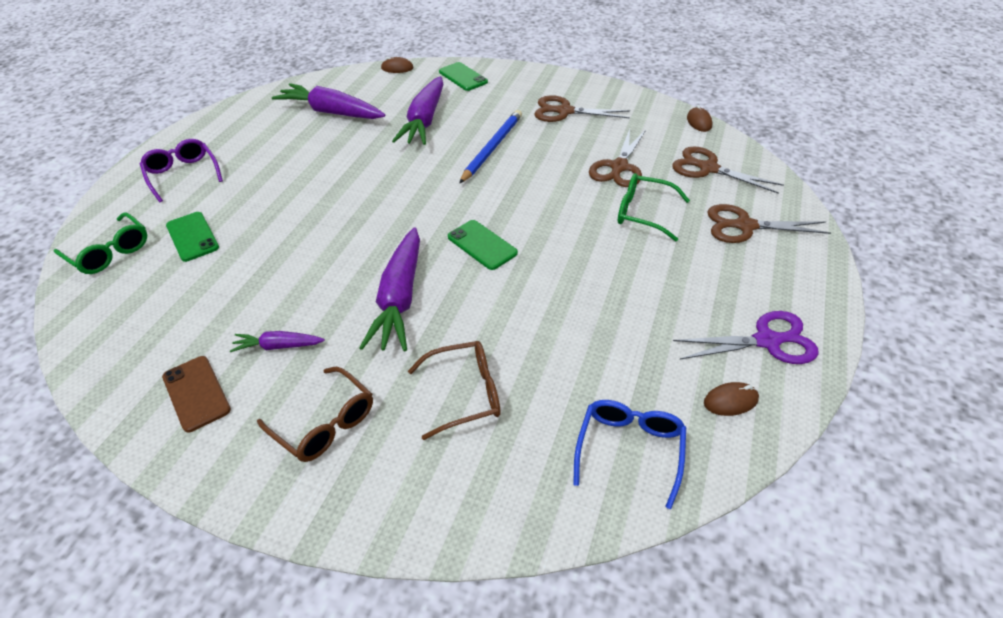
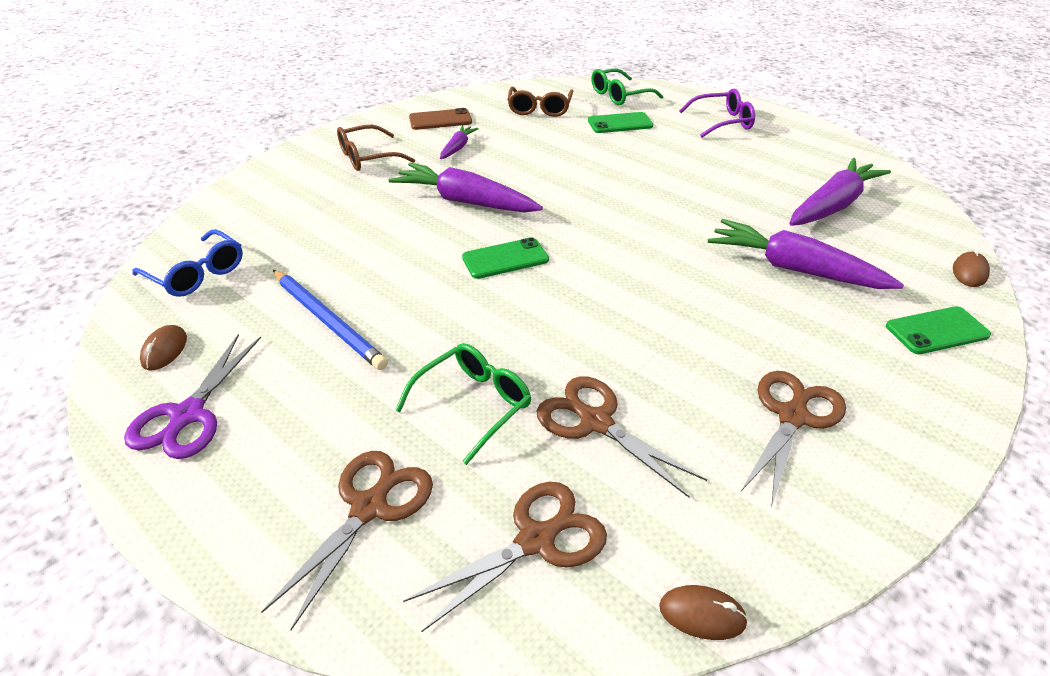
camera: 110 degrees right, 5 degrees down
(465, 394) = (333, 213): brown glasses -> brown glasses (539, 109)
(492, 148) = (701, 310): blue pencil -> blue pencil (327, 321)

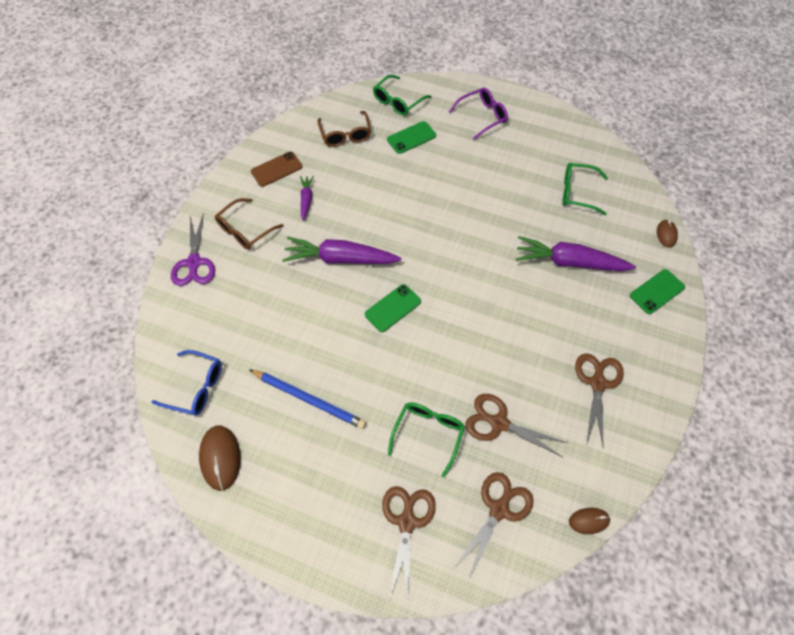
camera: 20 degrees left, 20 degrees up
(164, 350) = (220, 458): brown mouse -> brown mouse, size x1.68
(187, 415) = (269, 500): purple scissors -> purple scissors (194, 263)
(832, 205) = (577, 192): purple carrot -> green glasses

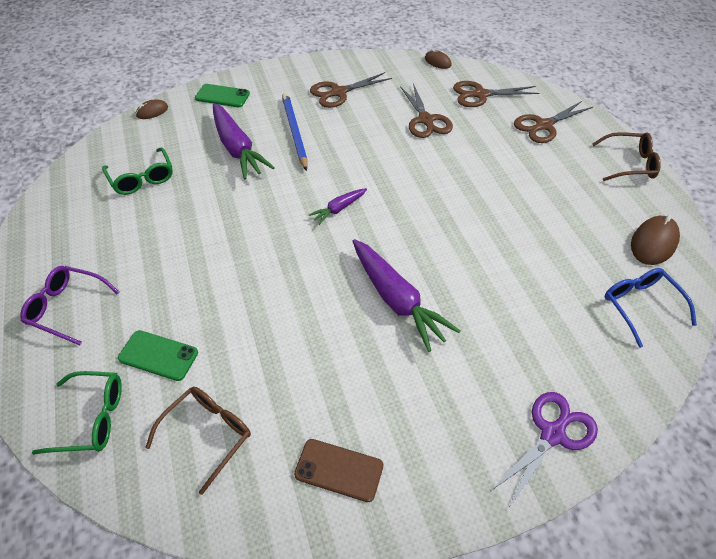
camera: 130 degrees left, 10 degrees down
(245, 230) = (459, 420): brown glasses -> brown glasses (630, 164)
(306, 200) = (354, 392): purple carrot -> purple carrot (339, 209)
(308, 399) = (544, 224): blue pencil -> blue pencil (294, 132)
(393, 308) = (404, 226): green phone -> none
(428, 434) = (478, 147): green glasses -> none

